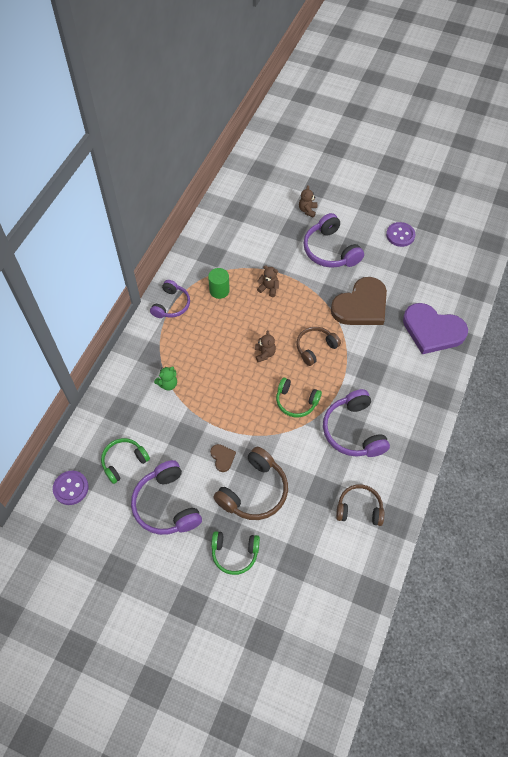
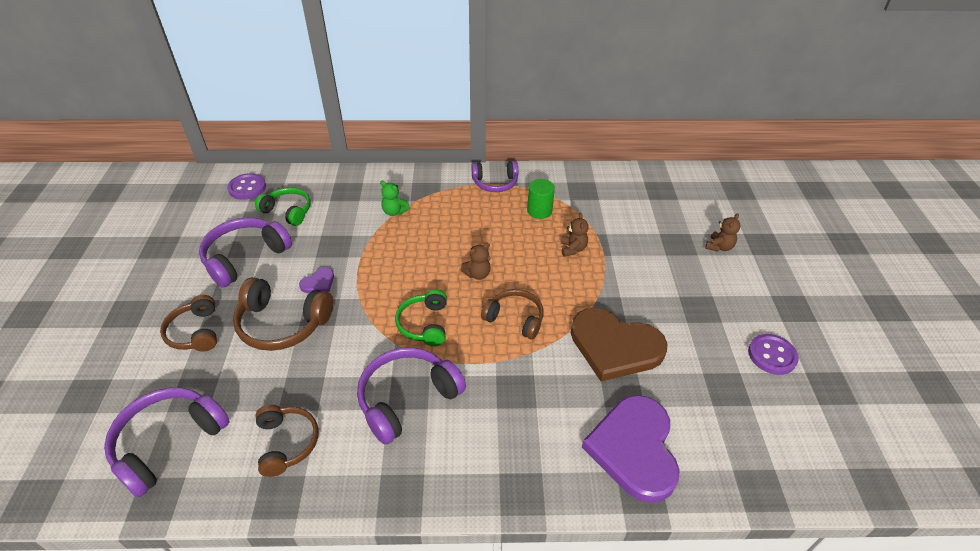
camera: 65 degrees right, 15 degrees down
(222, 458) = (318, 282): brown heart -> purple heart
(234, 553) = (195, 332): green headphones -> brown headphones
(307, 210) = (719, 247): brown teddy bear -> brown teddy bear turned 135 degrees clockwise
(330, 250) = (677, 287): purple headphones -> purple headphones (169, 443)

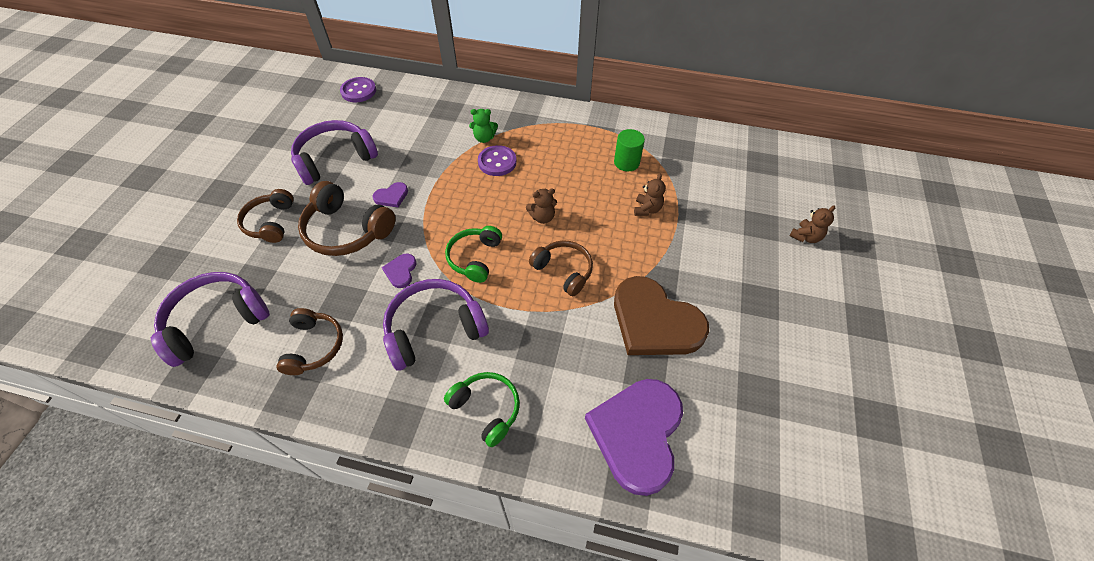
camera: 15 degrees right, 10 degrees up
(288, 211) = (387, 121): green headphones -> green headphones (486, 409)
(353, 352) = (401, 271): none -> purple heart
(394, 212) = (484, 138): green teddy bear -> green teddy bear turned 45 degrees counterclockwise
(495, 183) = (592, 125): purple headphones -> none
(772, 355) = (822, 369): purple button -> purple button (497, 162)

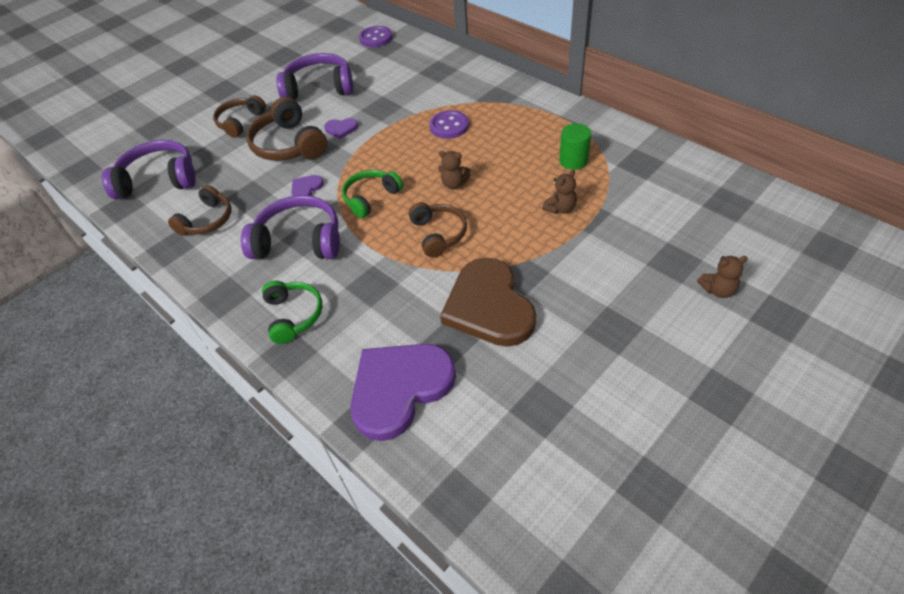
camera: 35 degrees right, 5 degrees down
(484, 138) = (453, 103): green teddy bear -> none

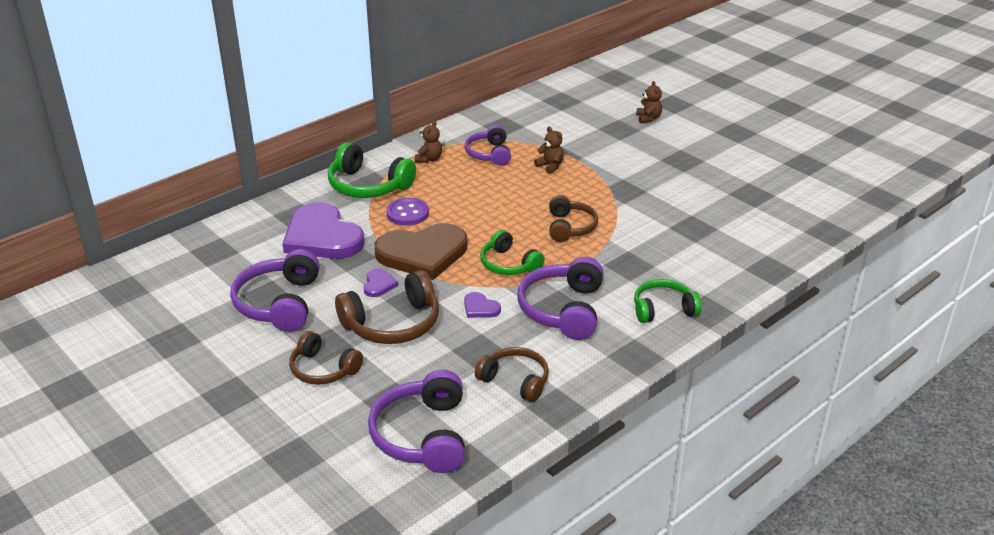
camera: 90 degrees left, 15 degrees down
(376, 38) = (187, 258): purple button -> none
(399, 388) = (740, 252): purple heart -> purple heart (322, 237)
(438, 234) = (570, 227): brown headphones -> brown headphones turned 105 degrees clockwise
(454, 184) = (502, 215): brown teddy bear -> brown teddy bear (429, 159)
(489, 306) = (658, 208): brown heart -> brown heart (423, 254)
(492, 97) = (368, 186): none -> green headphones
(573, 160) = (489, 154): green cylinder -> purple headphones

